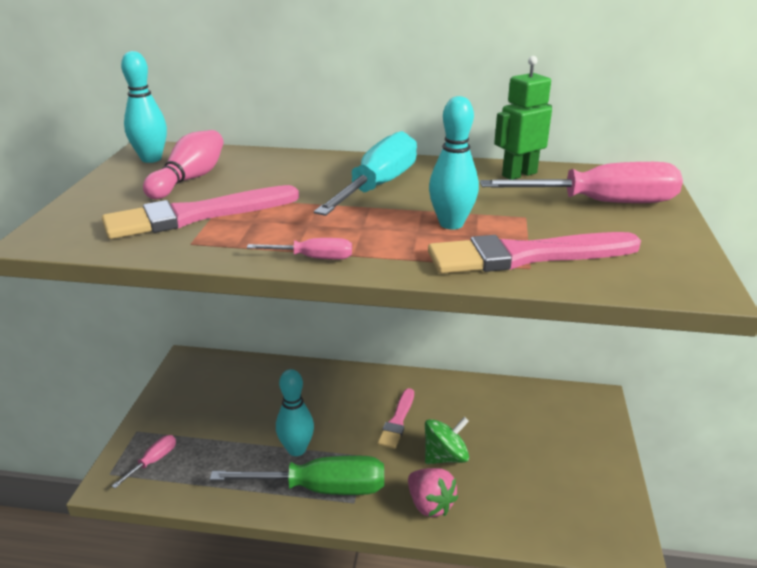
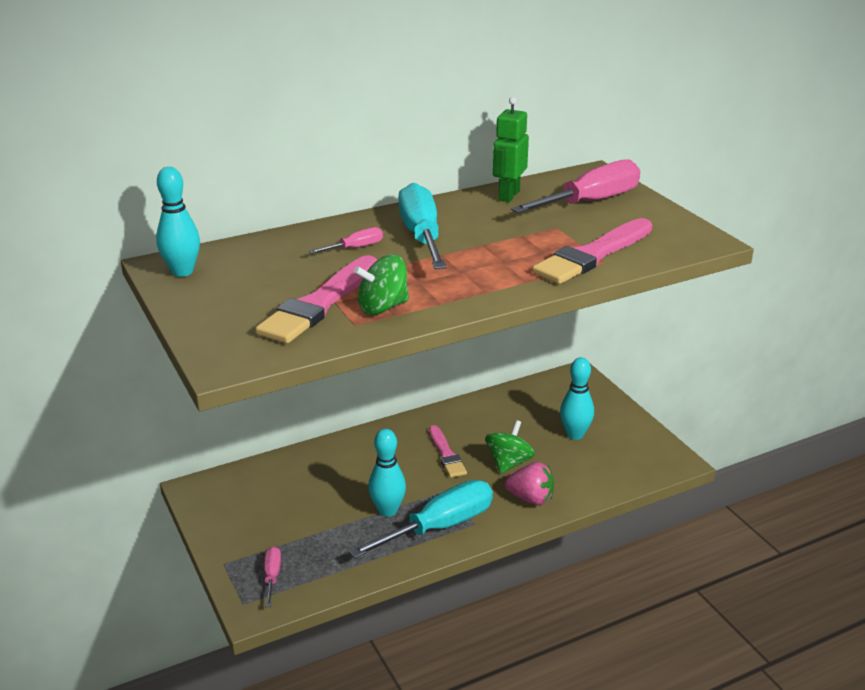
camera: 35 degrees left, 0 degrees up
(189, 179) = (256, 278): pink bowling pin -> none
(239, 236) = (383, 307): none -> green spinning top
(313, 258) = (462, 303): pink screwdriver -> pink screwdriver (355, 248)
(321, 488) = (439, 527): green screwdriver -> turquoise screwdriver
(451, 224) = (516, 248): turquoise bowling pin -> turquoise bowling pin (575, 434)

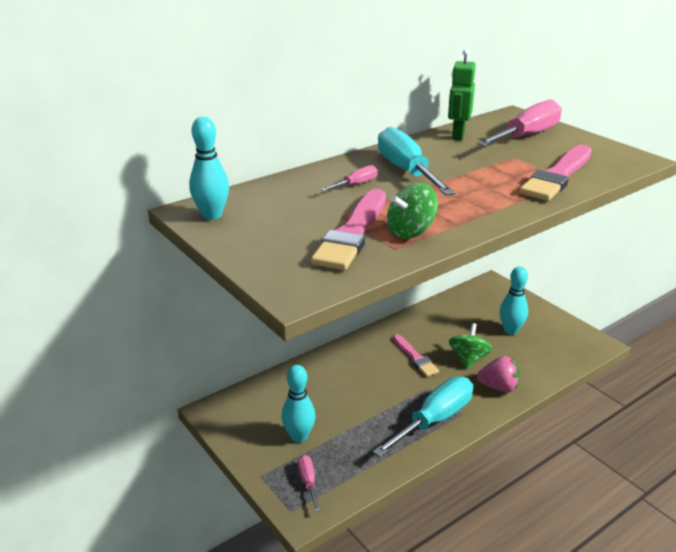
camera: 10 degrees left, 0 degrees up
(388, 510) = (386, 411): turquoise bowling pin -> turquoise bowling pin (299, 436)

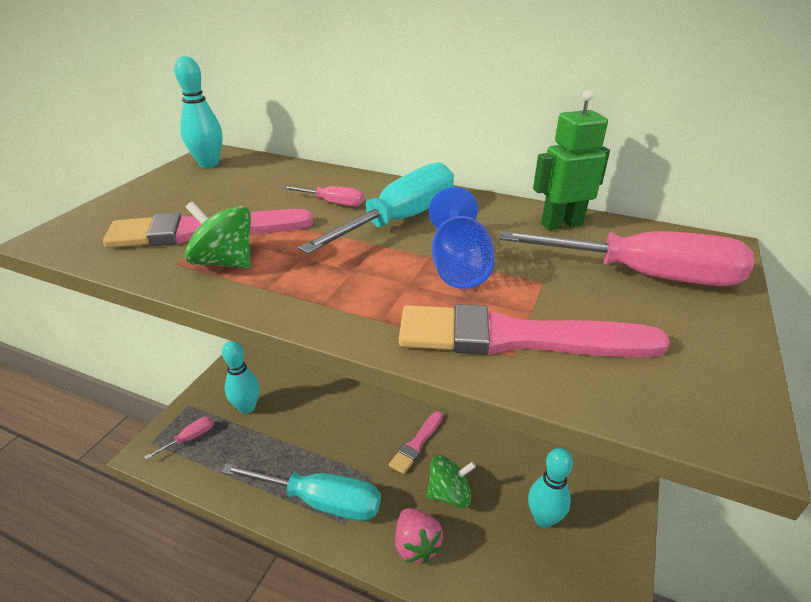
camera: 60 degrees right, 5 degrees up
(480, 170) = (458, 266): none -> blue goblet

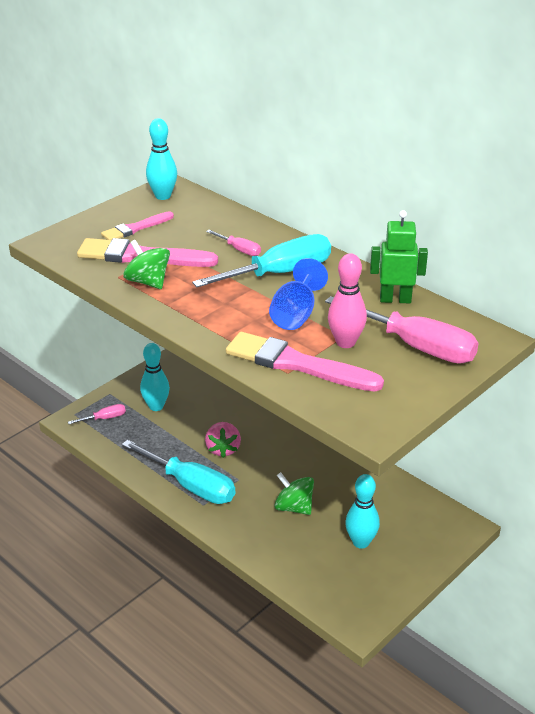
camera: 20 degrees right, 0 degrees up
(416, 444) = (285, 467): pink brush -> pink brush (135, 228)
(416, 545) = (250, 531): pink strawberry -> pink strawberry (223, 449)
(449, 494) = (294, 507): green spinning top -> green spinning top turned 150 degrees counterclockwise
(554, 290) = (345, 342): none -> pink bowling pin

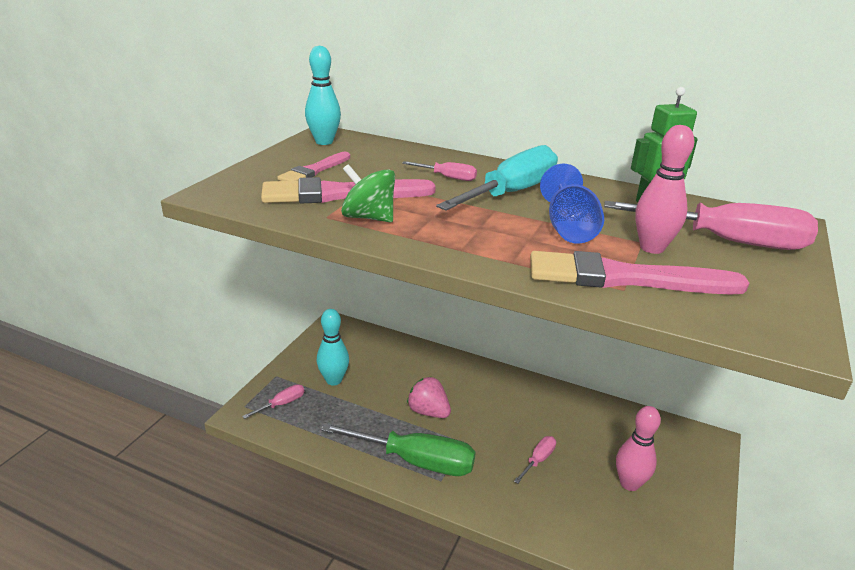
camera: 20 degrees left, 5 degrees down
(190, 486) = (415, 461): turquoise screwdriver -> green screwdriver
(223, 449) = (428, 412): pink strawberry -> pink strawberry turned 150 degrees clockwise
(294, 507) = (538, 460): green spinning top -> pink screwdriver
(361, 542) = (629, 483): turquoise bowling pin -> pink bowling pin

